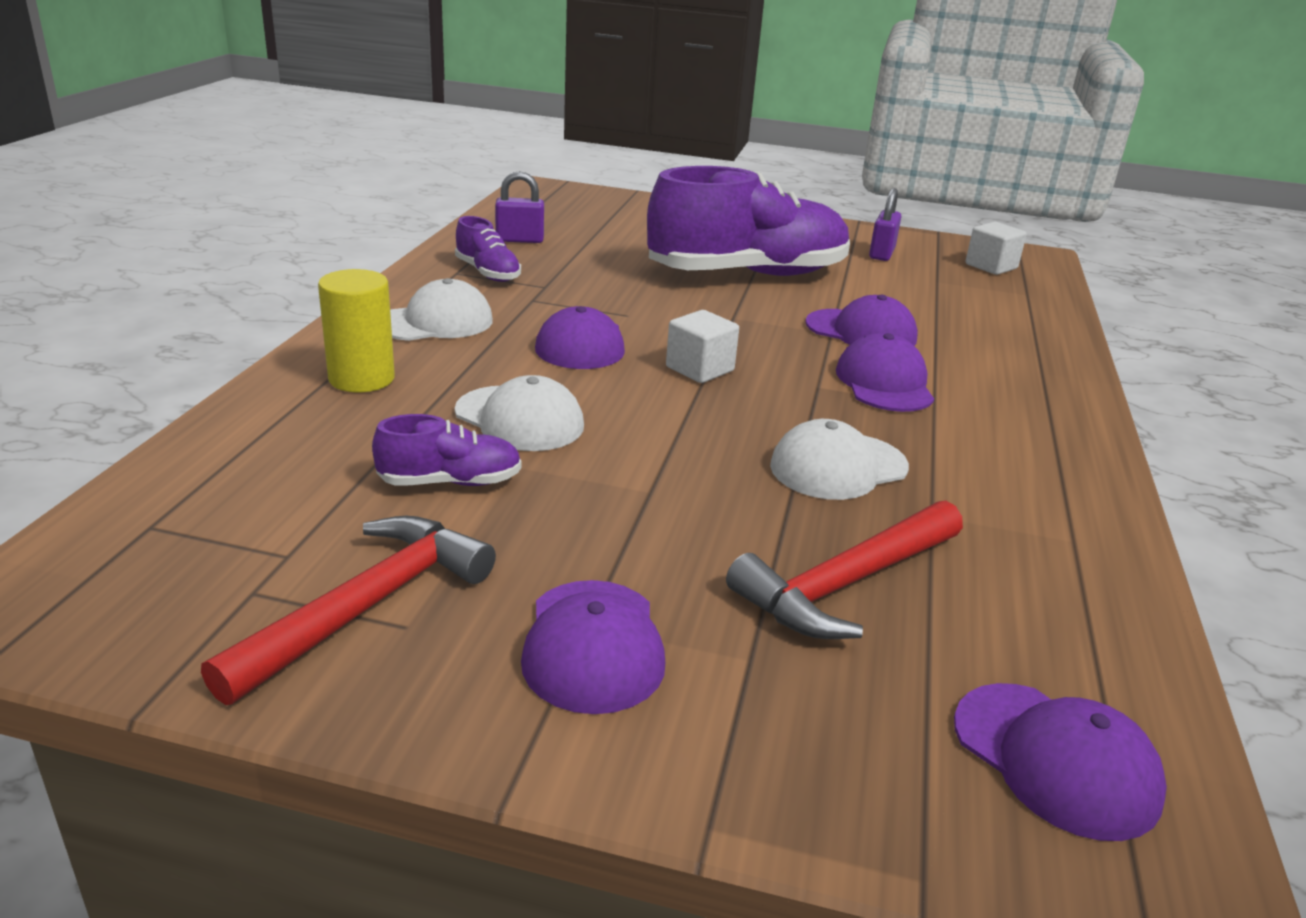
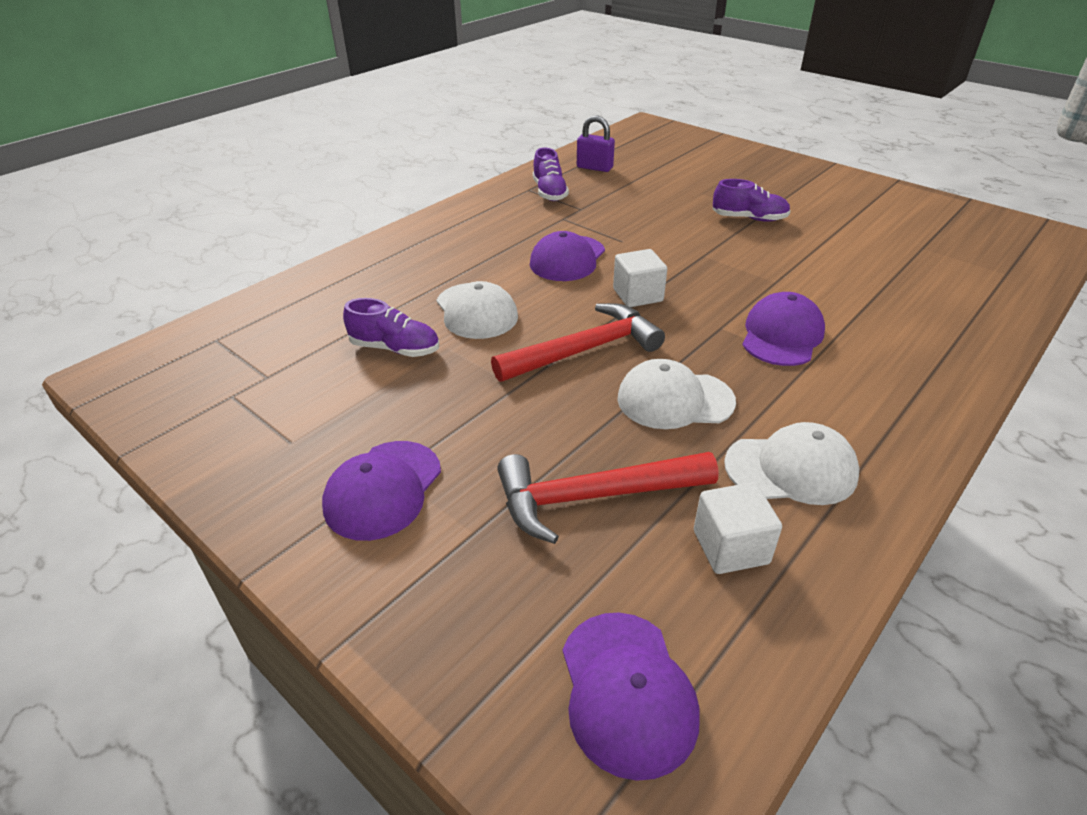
camera: 30 degrees right, 10 degrees up
(361, 379) = (403, 262): yellow cylinder -> none
(366, 607) = (280, 423): red hammer -> red hammer (584, 350)
(435, 322) = (483, 226): white cap -> white cap (791, 469)
(747, 274) = (749, 218): purple shoe -> purple shoe, size x0.43
(861, 331) = (804, 285): purple cap -> none
(881, 254) = (891, 214): purple padlock -> none
(991, 266) = (993, 240): white cube -> white cube (730, 547)

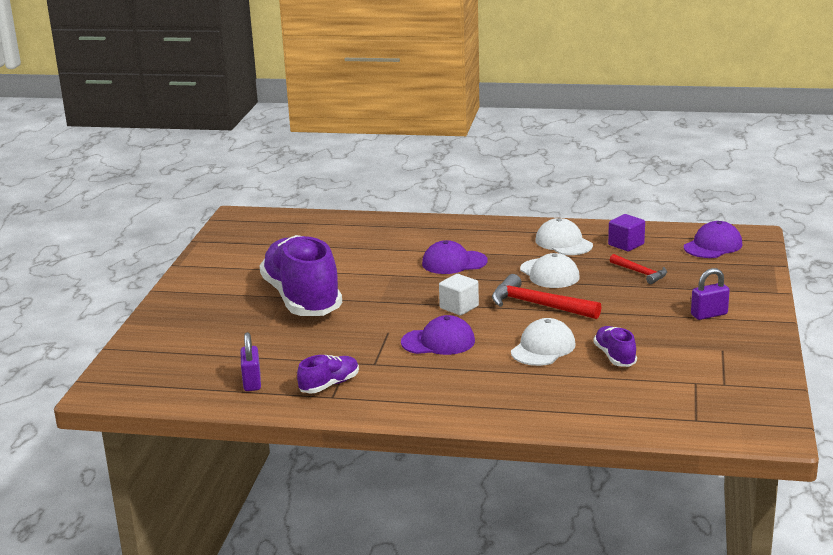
camera: 120 degrees left, 15 degrees down
(383, 489) = (709, 315): purple cap -> purple padlock
(593, 497) = (640, 273): red hammer -> red hammer, size x0.59
(730, 547) = (626, 244): white cube -> purple cube
(749, 218) = (302, 299): purple shoe -> purple shoe, size x2.31

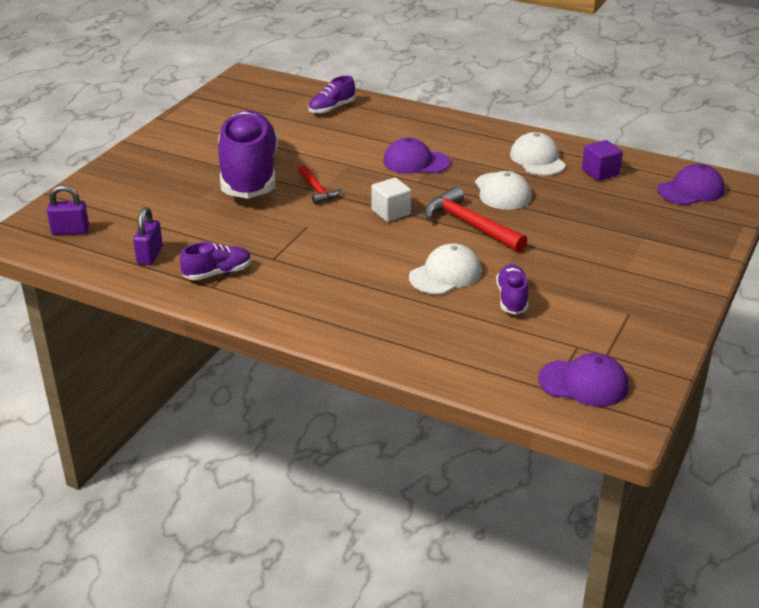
camera: 15 degrees right, 10 degrees up
(343, 231) = (332, 108): none -> purple shoe
(438, 342) = (348, 247): purple cap -> purple cap (583, 383)
(640, 273) = (595, 208): red hammer -> red hammer (317, 190)
(709, 315) = (639, 270): purple padlock -> purple padlock (70, 231)

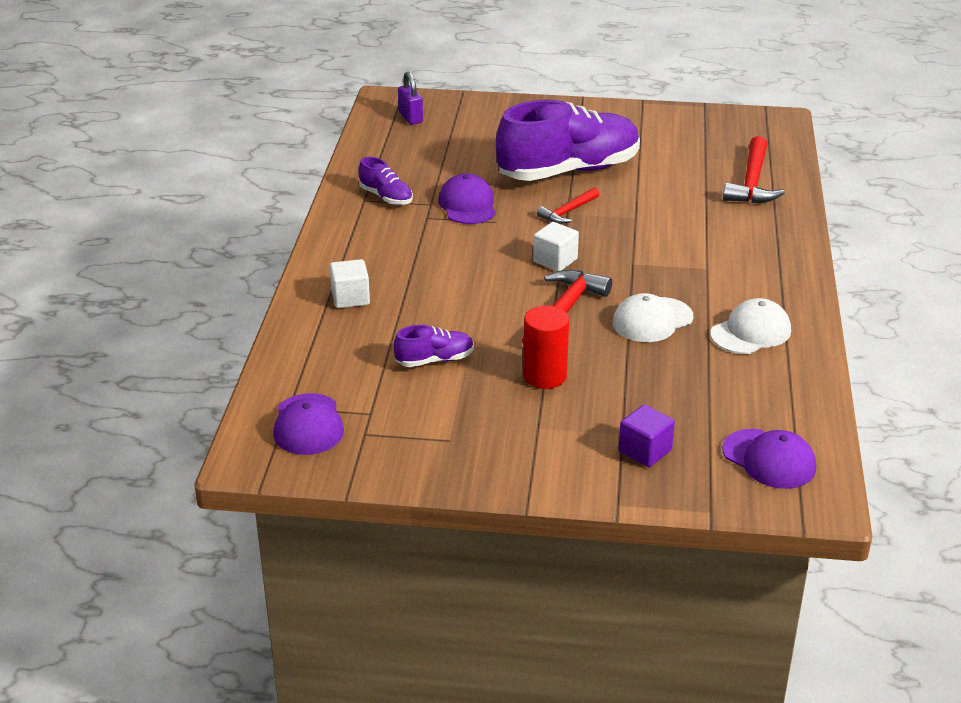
camera: 70 degrees right, 0 degrees up
(150, 255) = (394, 160): purple padlock -> none
(332, 108) = (752, 182): purple shoe -> red hammer
(387, 325) = (350, 298): none -> white cube
(416, 162) = (674, 255): purple cap -> purple cap (467, 205)
(445, 274) = (456, 313): white cap -> none
(557, 252) = (544, 376): none -> red cylinder
(600, 172) = (756, 382): purple cube -> purple cube (645, 451)

